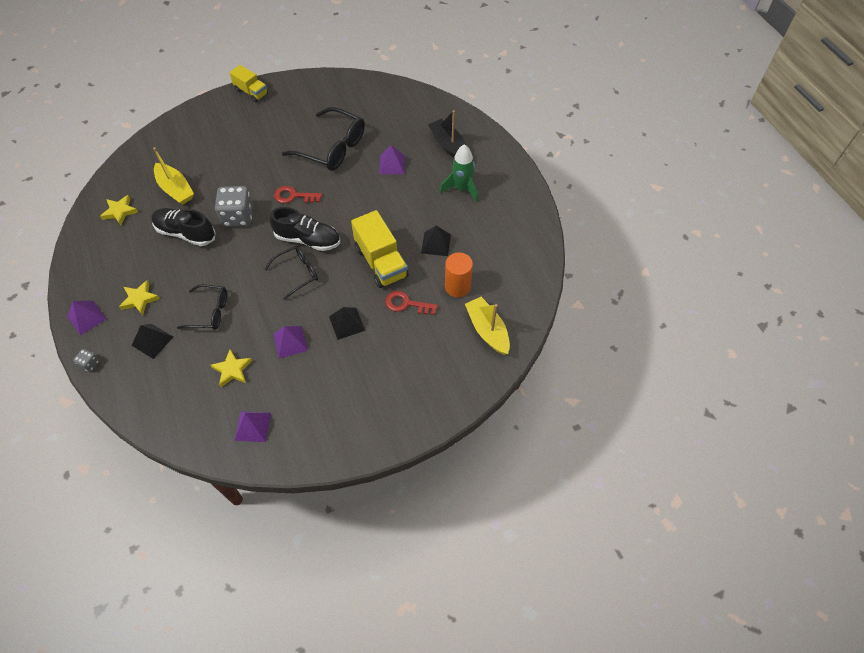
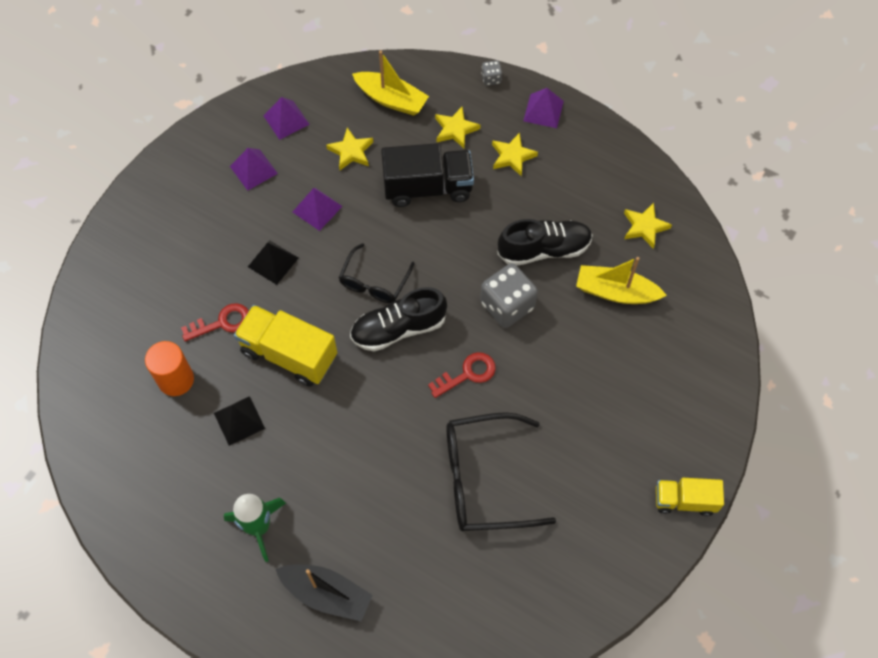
camera: 145 degrees right, 5 degrees up
(152, 341) = (455, 129): black pyramid -> yellow star
(210, 312) = (428, 187): black glasses -> black truck
(392, 164) = (382, 505): purple pyramid -> purple pyramid (253, 169)
(487, 330) = (109, 348): yellow boat -> yellow boat (391, 99)

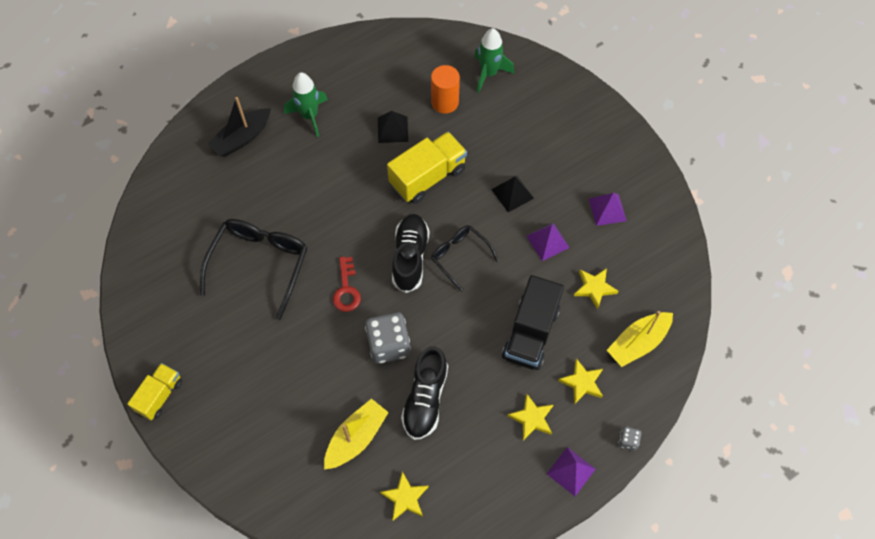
camera: 115 degrees right, 0 degrees up
(113, 349) = (489, 73): none -> green rocket
(222, 323) = (476, 144): red key -> none
(286, 120) = (649, 251): purple pyramid -> none

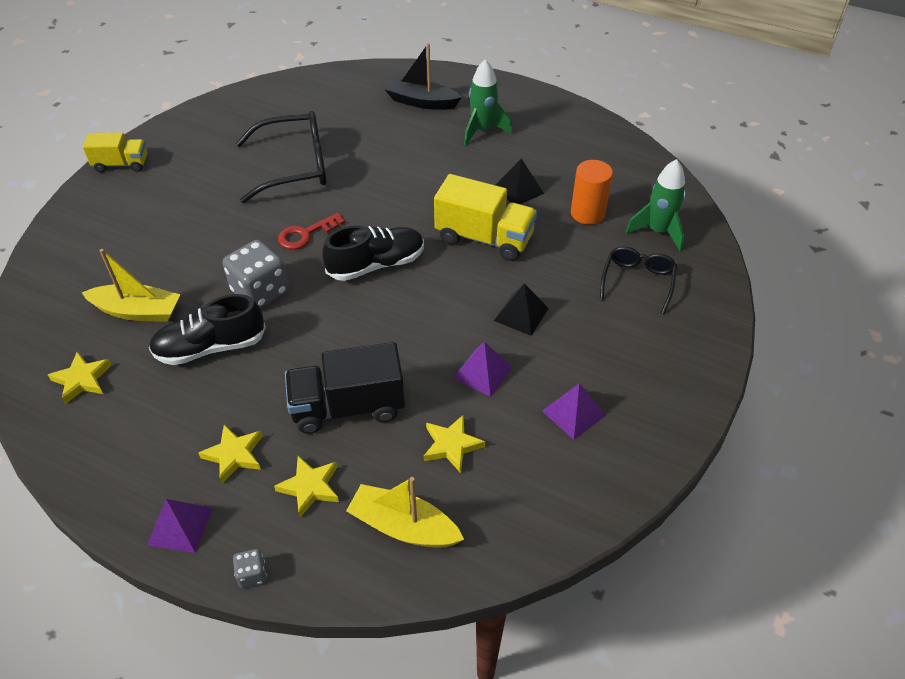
camera: 60 degrees right, 15 degrees down
(459, 256) = (405, 303): black glasses -> black glasses (637, 281)

